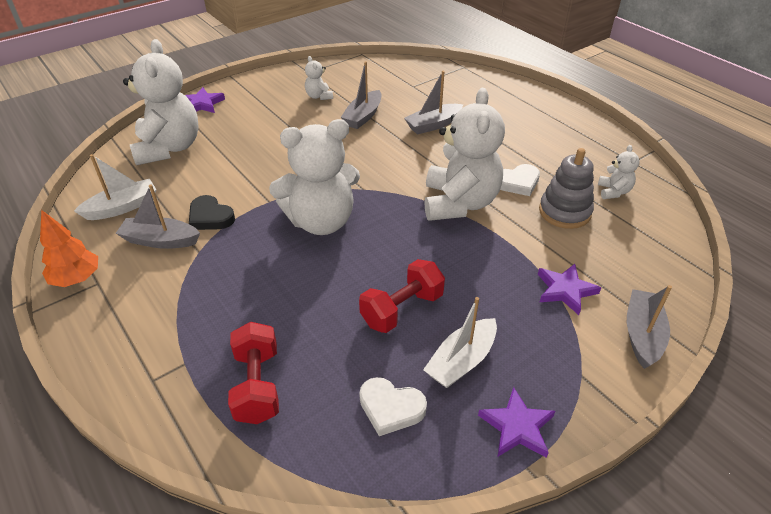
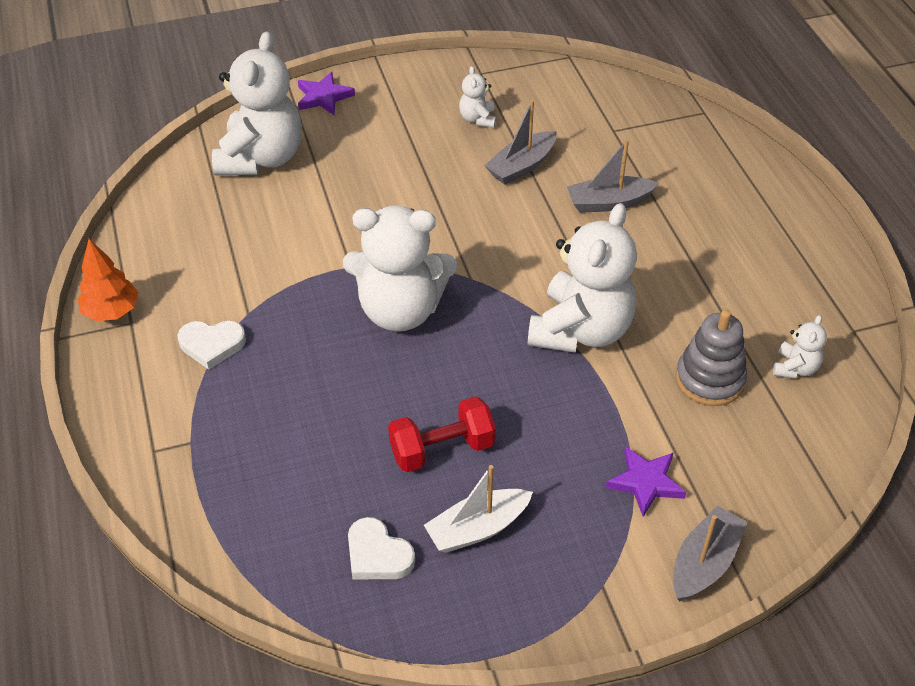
camera: 20 degrees right, 5 degrees up
(122, 207) = (183, 231): white boat -> none
(160, 240) = (211, 287): grey boat -> none
(210, 217) = (276, 270): black heart -> none
(257, 385) = (254, 488): red dumbbell -> none
(517, 182) = (673, 320): white heart -> white heart (212, 345)
(517, 427) = (499, 616): purple star -> none

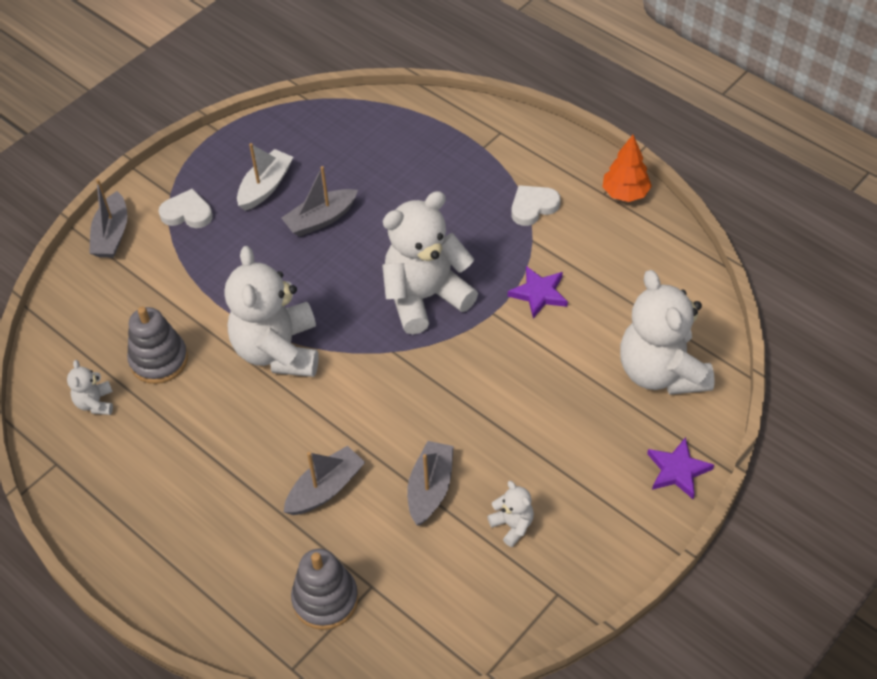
camera: 150 degrees right, 5 degrees up
(377, 555) = (315, 146): white heart -> white heart (187, 213)
(442, 449) = (321, 219): red dumbbell -> grey boat
(646, 482) = (172, 264): purple star -> purple star (539, 293)
(655, 137) = (325, 599): none -> grey stacking toy

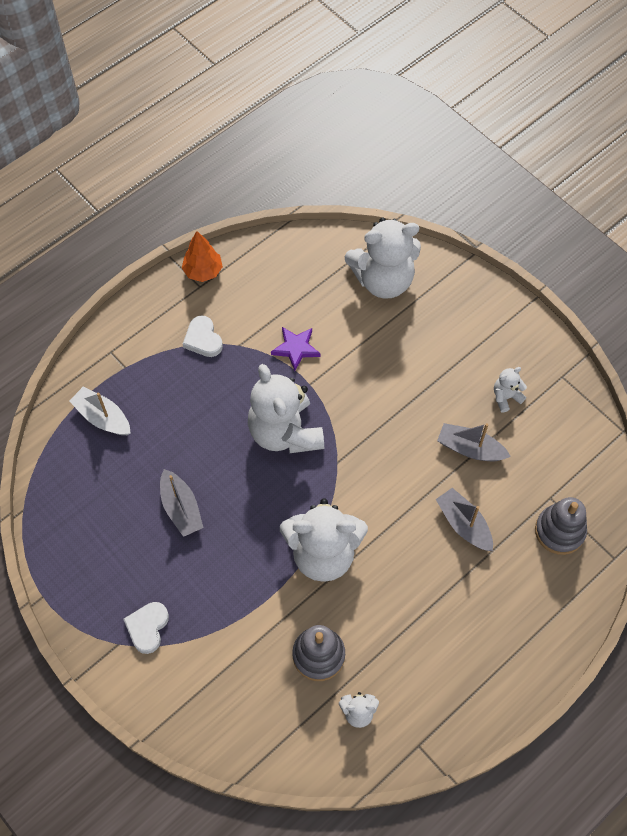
camera: 85 degrees left, 10 degrees up
(112, 235) = (160, 700): grey boat -> none
(265, 187) = (130, 554): white boat -> white boat (102, 417)
(678, 470) = (469, 286): purple star -> none

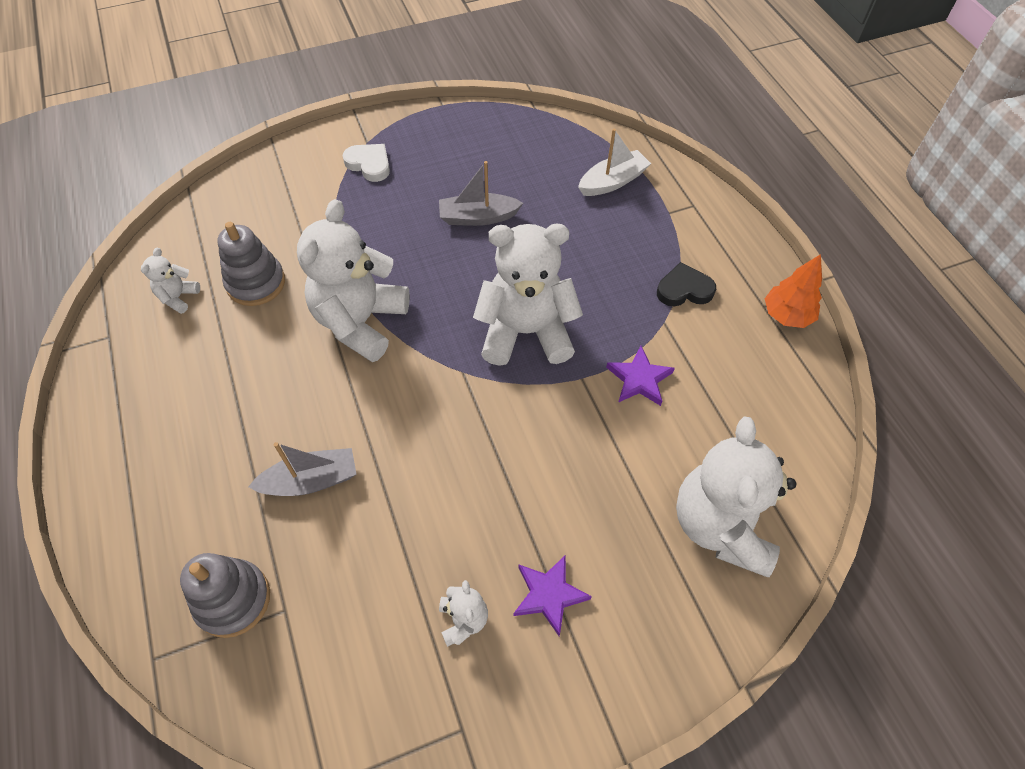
camera: 110 degrees right, 5 degrees down
(203, 339) = (684, 289): white heart -> black heart
(469, 357) = (549, 594): none -> purple star
(470, 449) = (407, 533): grey boat -> none

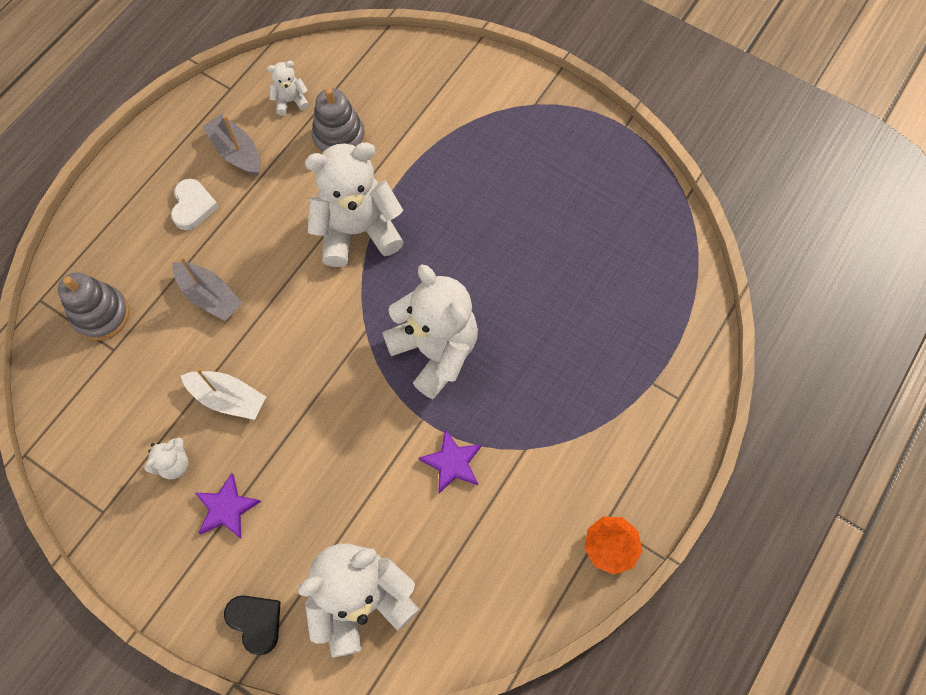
camera: 55 degrees right, 10 degrees up
(369, 164) = (512, 123): white heart -> white heart (193, 206)
(478, 217) = (522, 239): grey boat -> grey boat (236, 152)
(612, 182) = (650, 316): white boat -> white boat (228, 398)
(684, 289) = (573, 445): black heart -> black heart (256, 622)

